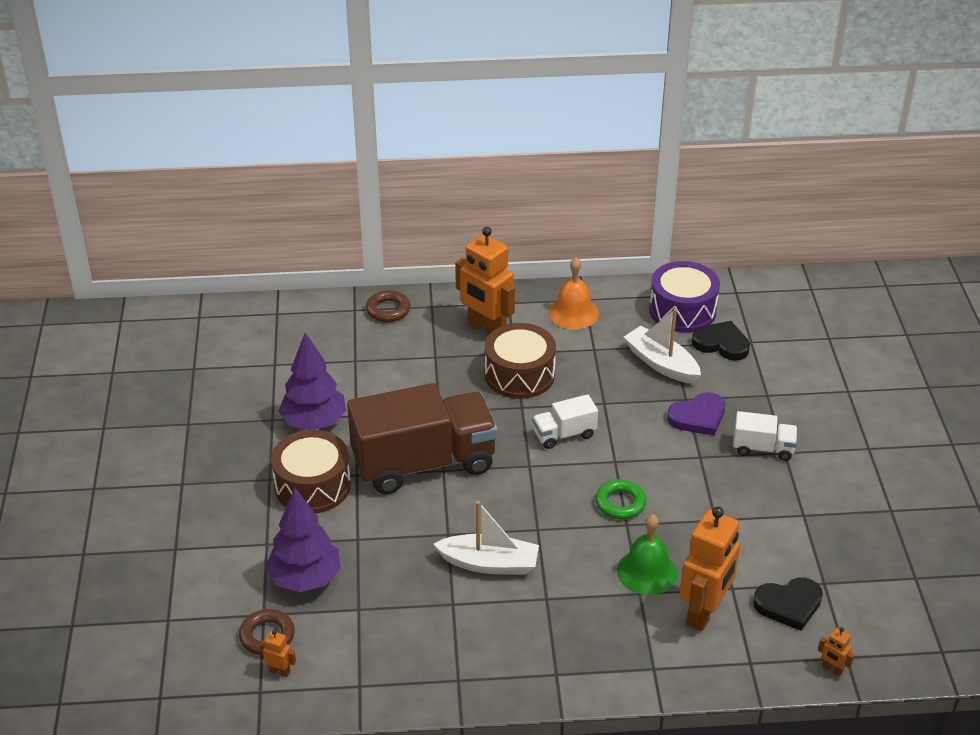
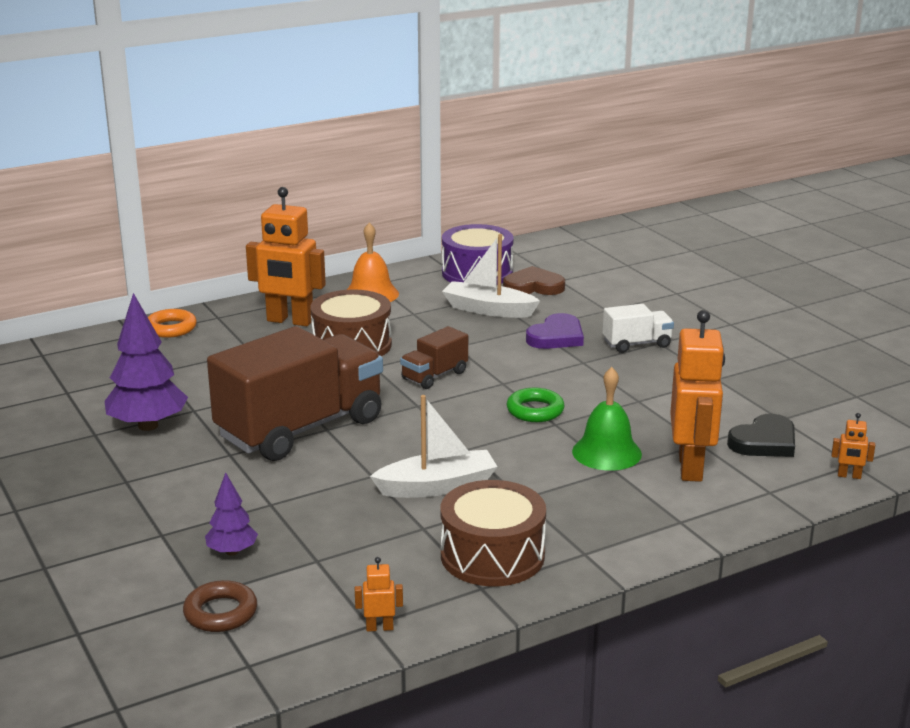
camera: 25 degrees left, 15 degrees down
(280, 671) = (260, 640): orange robot -> orange robot (379, 627)
(305, 579) = (232, 551): purple tree -> purple tree, size x0.55
(312, 486) = (183, 474): brown drum -> brown drum (492, 555)
(388, 310) = (171, 328): brown ring -> orange ring
(564, 434) = (434, 376): white truck -> brown truck
(721, 343) = (533, 286): black heart -> brown heart

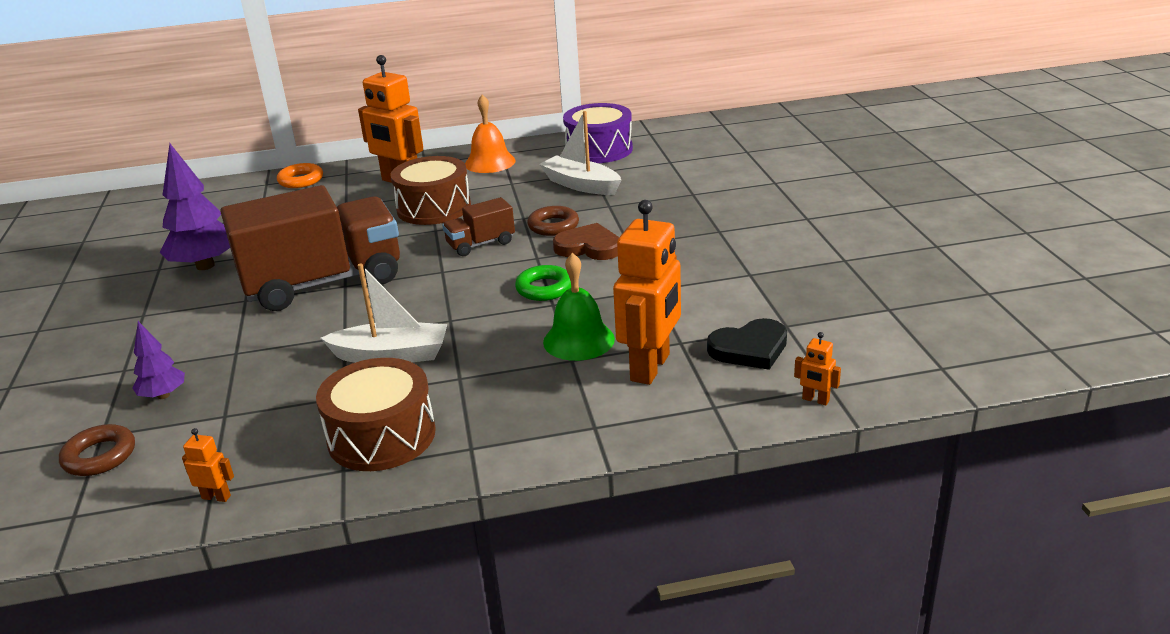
camera: 20 degrees right, 5 degrees up
(494, 352) = (553, 226): none -> brown ring
(533, 286) = (640, 166): brown heart -> brown heart (589, 247)
(556, 337) = (623, 216): purple heart -> none
(636, 344) = (695, 230): white truck -> none

